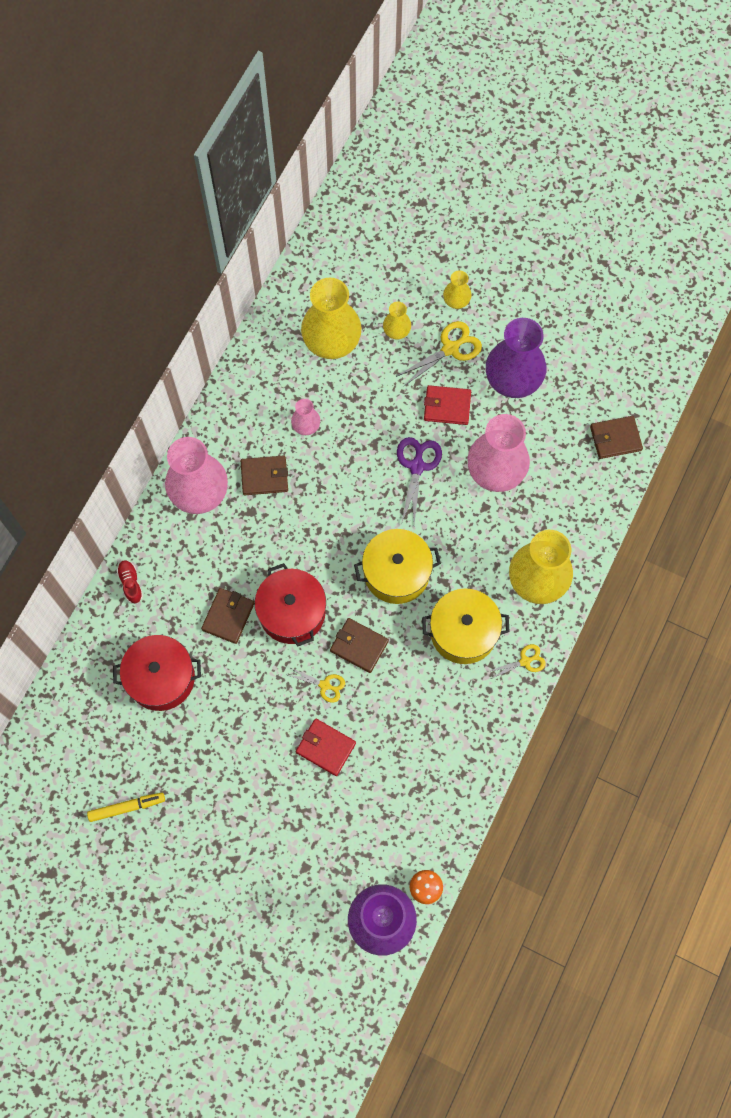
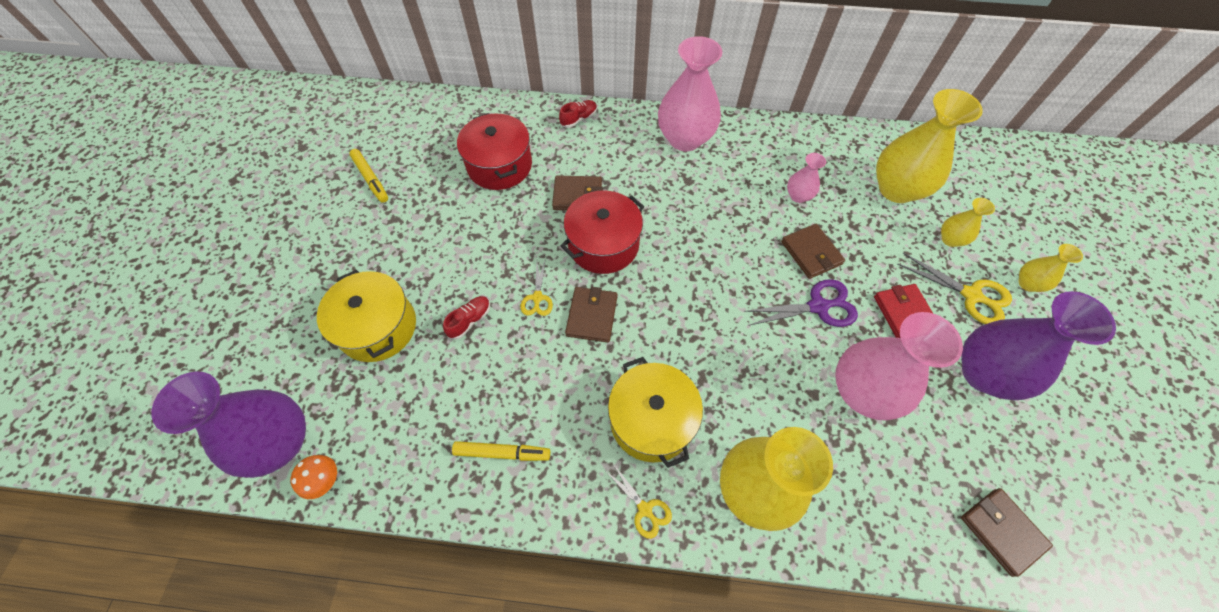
camera: 70 degrees right, 10 degrees down
(264, 476) = (728, 180): brown wallet -> brown wallet (811, 253)
(325, 747) = (470, 320): red wallet -> red shoe
(396, 573) = (689, 325): yellow pot -> yellow pot (378, 327)
(449, 750) = (502, 452): none -> yellow marker

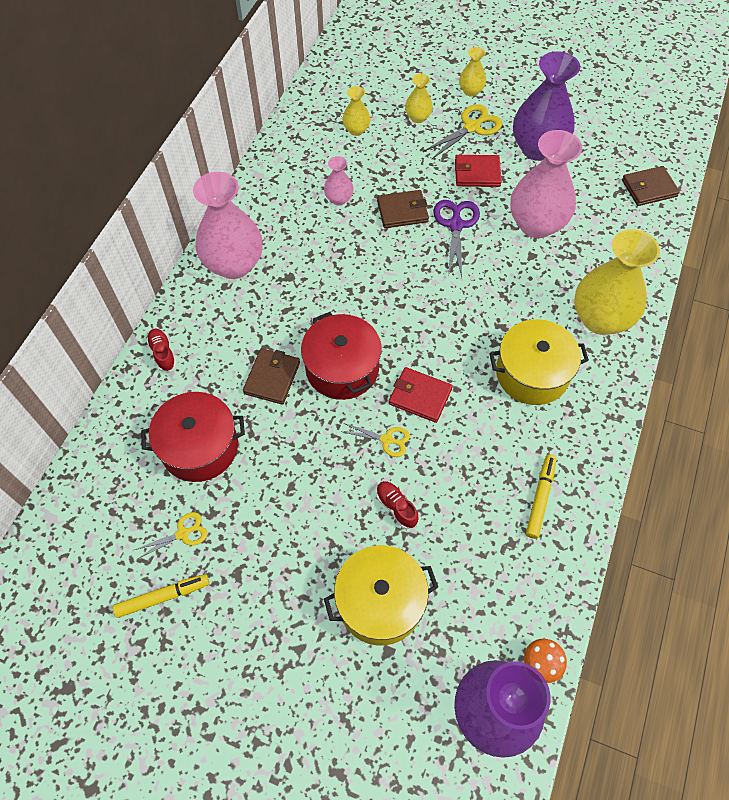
camera: 75 degrees left, 0 degrees up
(592, 316) = (420, 396): brown wallet -> red wallet
(644, 509) = (605, 397): yellow scissors -> yellow scissors (182, 533)
(896, 189) = (356, 130): yellow vase -> yellow vase, size x0.48

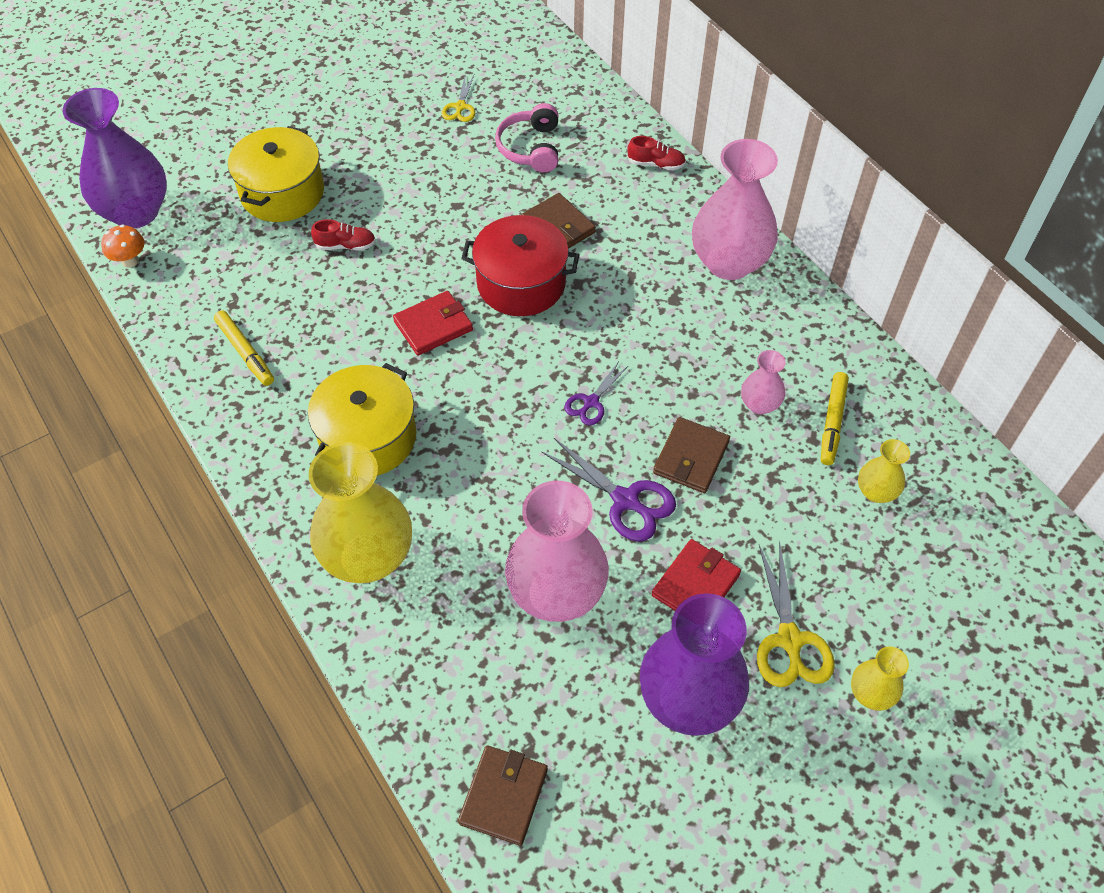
camera: 125 degrees right, 5 degrees down
(163, 596) = (420, 77): yellow marker -> yellow marker (832, 422)
(199, 447) = (531, 148): red pot -> pink headphones
(386, 440) = (414, 274): yellow scissors -> none
(405, 276) = (591, 402): none -> purple scissors
(418, 117) = (855, 582): yellow vase -> none

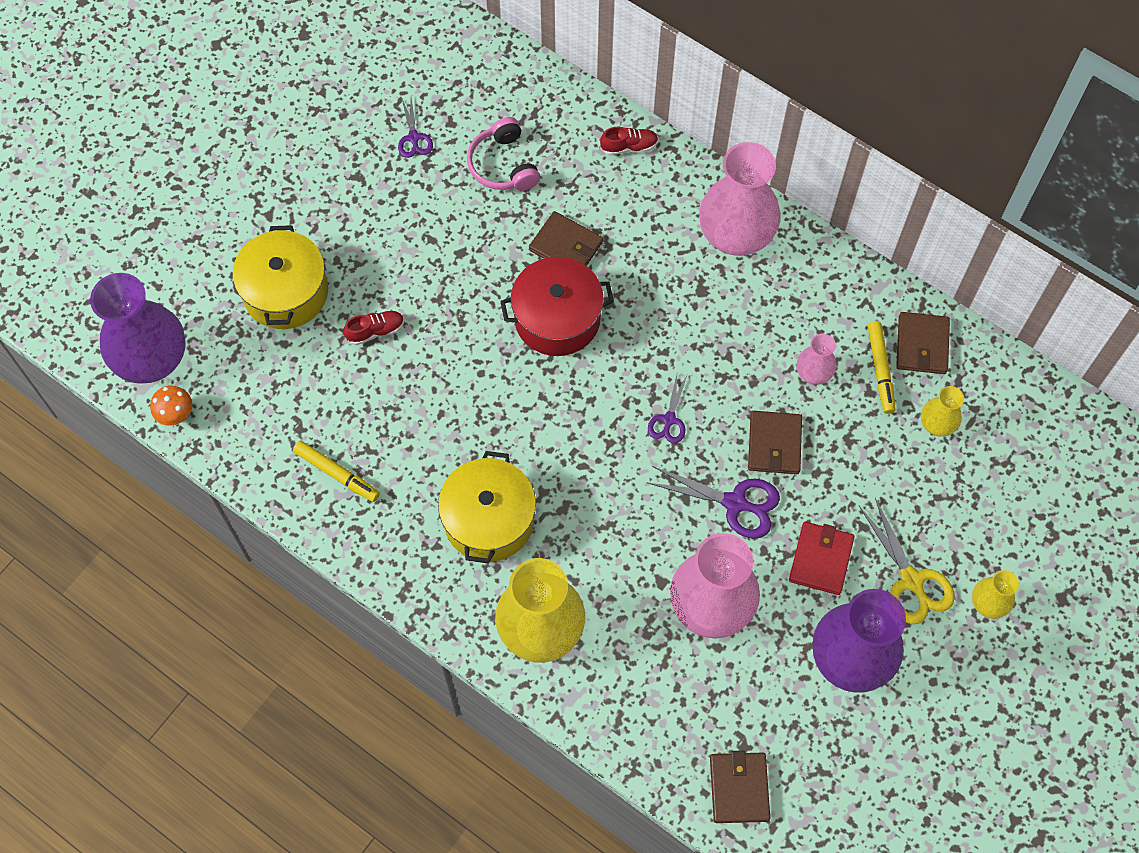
camera: 20 degrees left, 10 degrees up
(433, 326) = (496, 389): red wallet -> none
(460, 107) = (414, 137): yellow scissors -> purple scissors
(886, 412) = (922, 345): none -> brown wallet

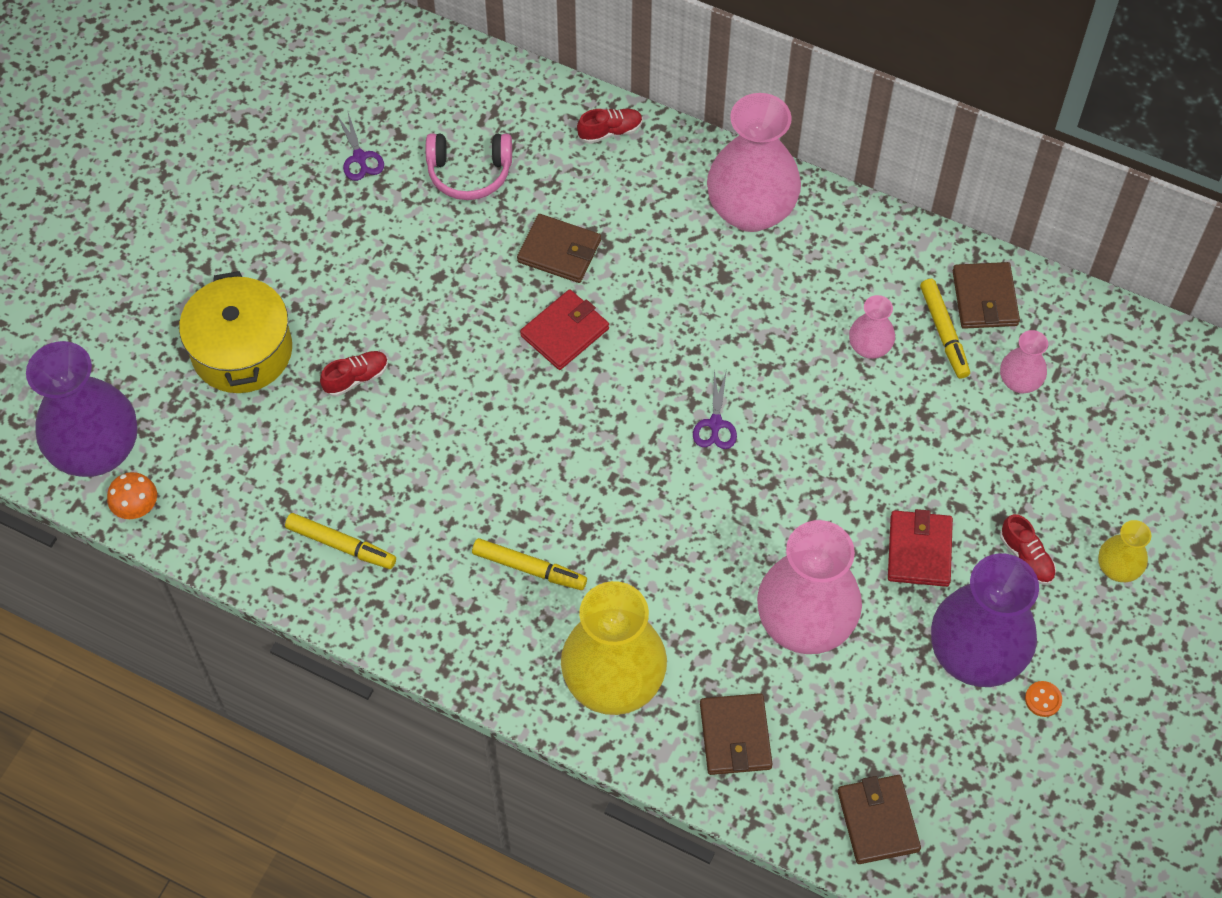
camera: 10 degrees left, 5 degrees down
(489, 520) = (529, 568): yellow pot -> yellow marker
(503, 165) = (469, 173): pink headphones -> pink headphones turned 60 degrees counterclockwise
(557, 318) = (565, 332): red pot -> red wallet
(734, 503) = (809, 504): purple scissors -> none
(774, 444) = (841, 432): brown wallet -> brown wallet (735, 736)
(900, 707) = (1043, 699): none -> orange button
(911, 580) = (1026, 557): yellow scissors -> red shoe
(937, 424) = (1019, 382): yellow vase -> pink vase

